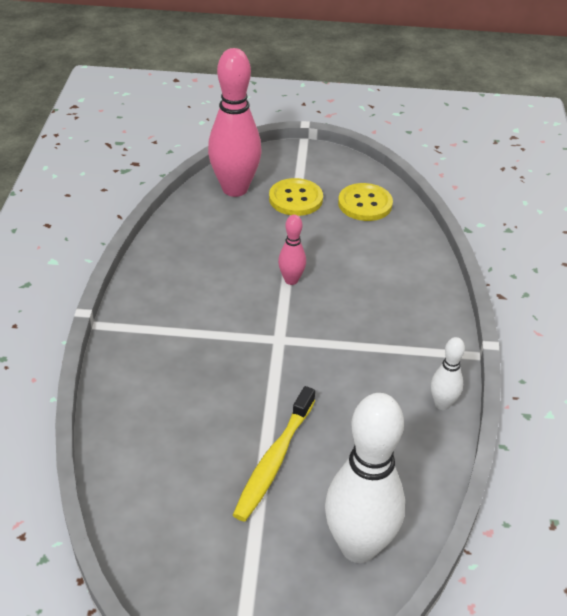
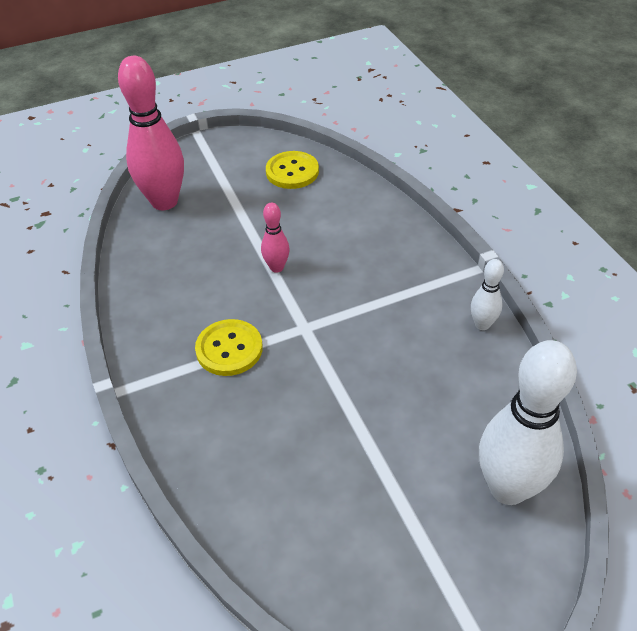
camera: 25 degrees left, 5 degrees up
(274, 460) = (381, 444): yellow toothbrush -> none
(295, 199) = (227, 190): yellow button -> yellow button (229, 349)

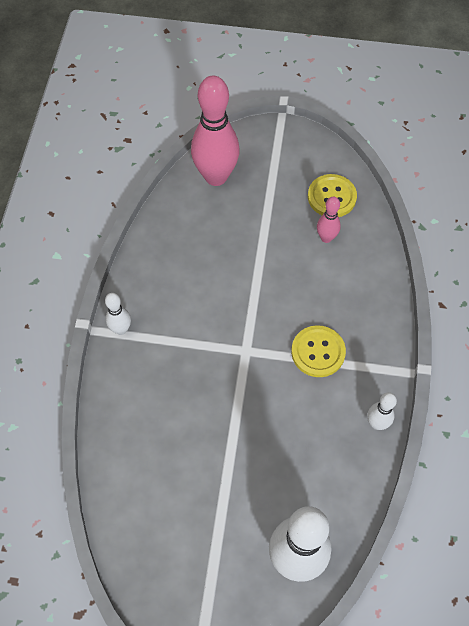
camera: 30 degrees right, 15 degrees up
(151, 374) = (121, 329): none -> white bowling pin
(229, 349) = (183, 338): yellow button -> yellow button (318, 352)
(276, 267) = (260, 285): pink bowling pin -> pink bowling pin (326, 238)

